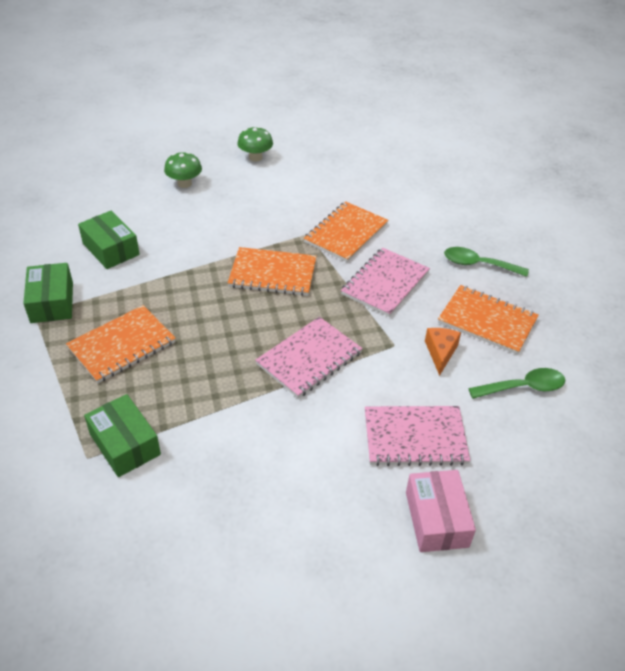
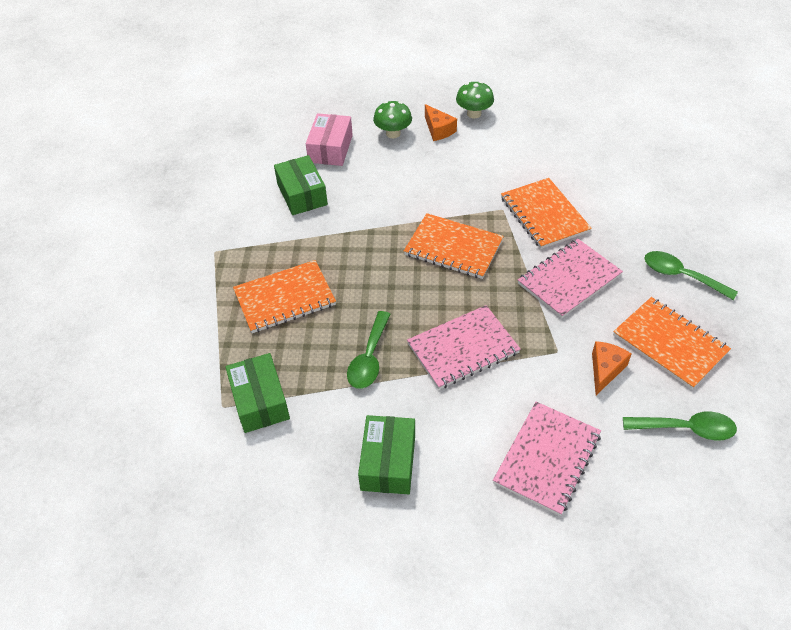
camera: 20 degrees right, 5 degrees up
(52, 302) = (233, 241): green box -> green box (388, 462)
(223, 383) = (369, 358): none -> green spoon
(227, 175) = (438, 130): none -> orange cheese
(346, 233) = (544, 215): orange notebook -> orange notebook turned 75 degrees counterclockwise
(415, 437) = (547, 459): pink notebook -> pink notebook turned 75 degrees counterclockwise
(436, 519) = (542, 553): pink box -> pink box (330, 149)

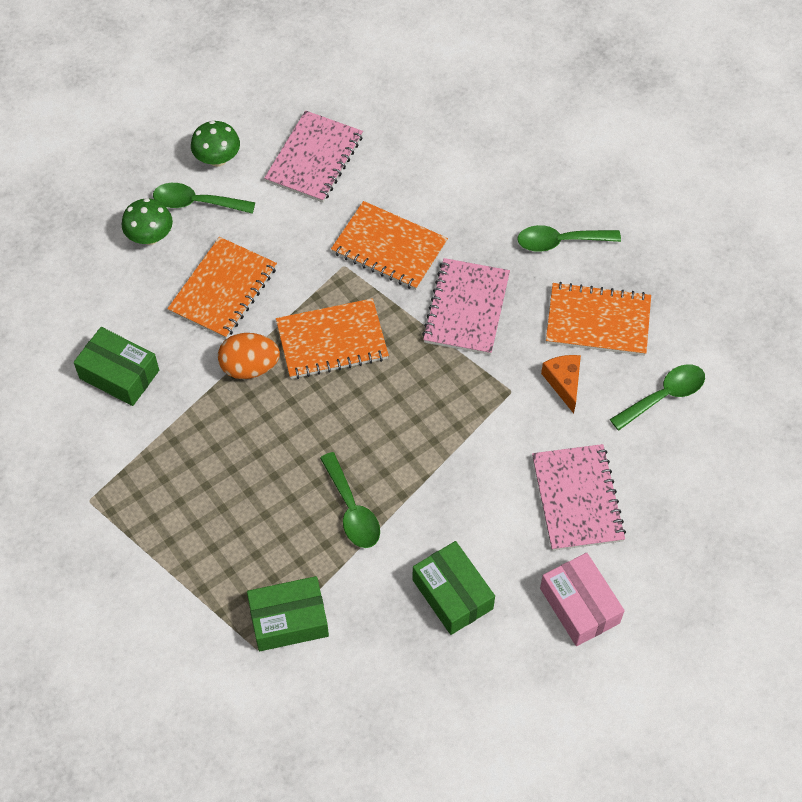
camera: 40 degrees left, 10 degrees up
(260, 401) = (289, 620): green box -> green box turned 45 degrees counterclockwise
(285, 298) = (214, 503): orange notebook -> orange notebook (223, 290)
(330, 149) = (97, 298): pink box -> pink box (579, 605)
(384, 233) = (250, 367): none -> orange egg
(438, 130) = (197, 203): orange cheese -> green spoon
(463, 349) = (428, 443): pink notebook -> pink notebook (314, 159)

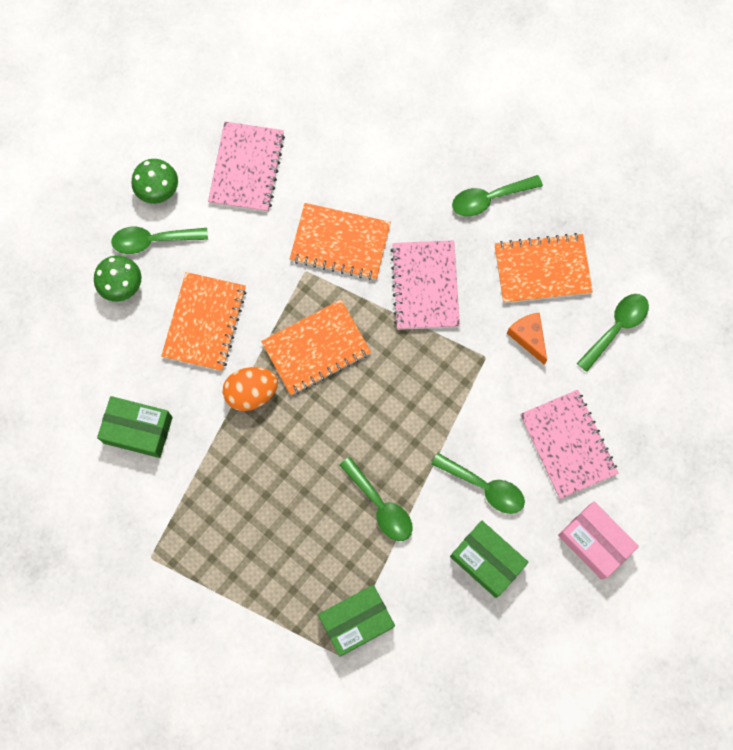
camera: 15 degrees left, 15 degrees up
(472, 519) = (484, 487): none -> green spoon

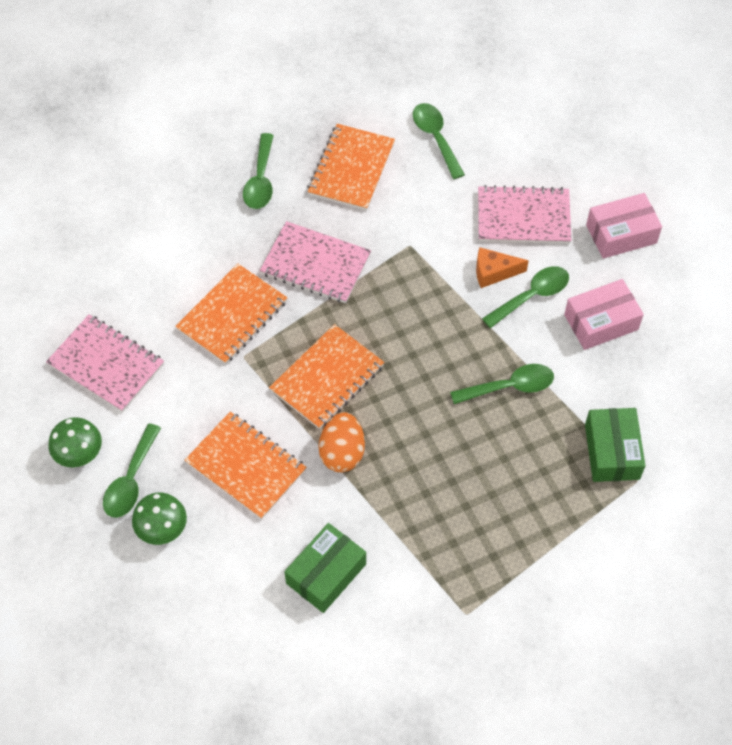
camera: 65 degrees left, 15 degrees down
(316, 348) = (327, 378): orange notebook -> orange notebook turned 45 degrees clockwise
(487, 560) = (601, 322): green box -> pink box
(528, 337) = (409, 205): orange cheese -> orange cheese (494, 272)

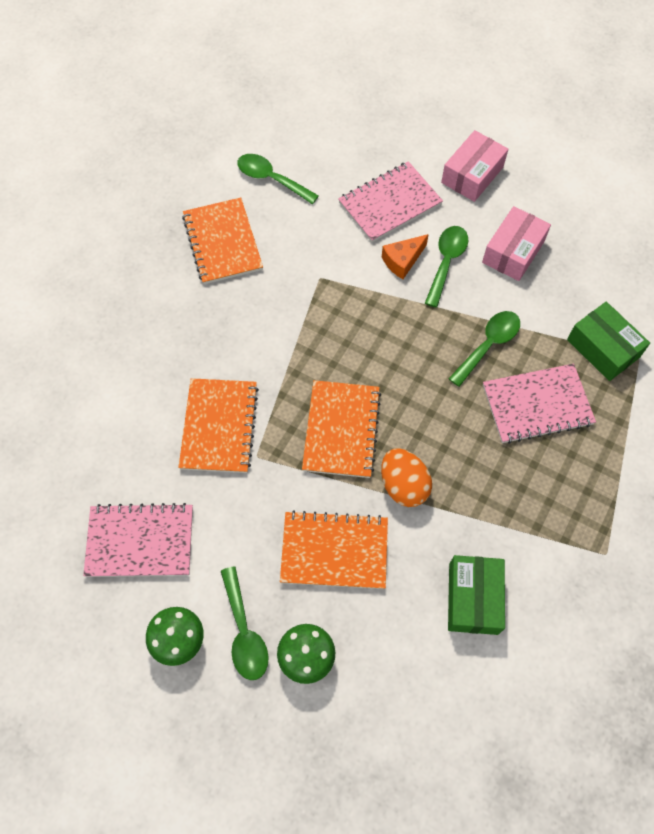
camera: 35 degrees left, 5 degrees up
(260, 180) = (152, 295): green spoon -> none
(315, 264) = (255, 339): pink notebook -> pink notebook (537, 405)

